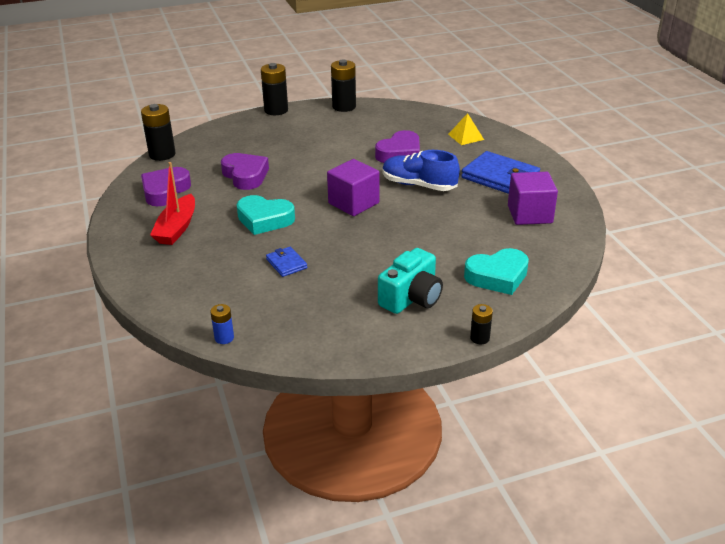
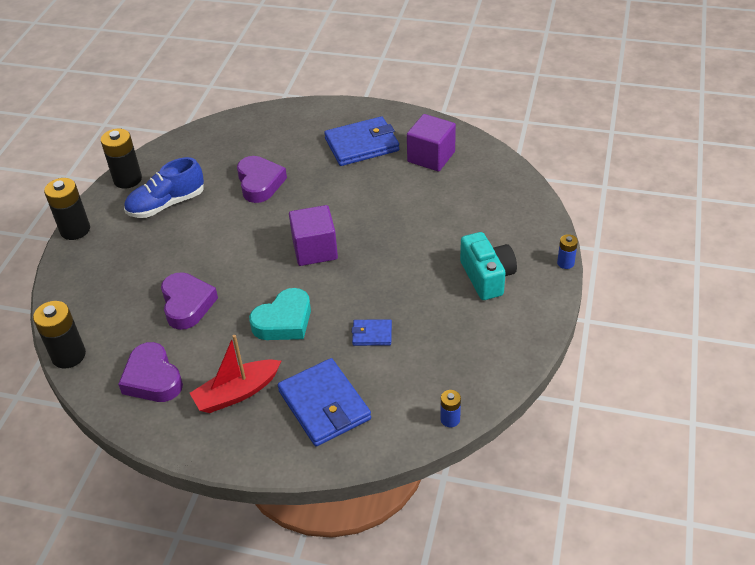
camera: 55 degrees left, 10 degrees up
(177, 228) = (237, 393): red boat -> red boat turned 105 degrees clockwise
(193, 270) = (324, 405): none -> blue wallet
(245, 175) = (187, 304): purple heart -> purple heart turned 75 degrees clockwise
(418, 185) = (326, 196): blue shoe -> blue shoe (166, 204)
(465, 137) = (275, 131): yellow pyramid -> none
(479, 338) = (565, 263): black battery -> blue battery
(497, 276) = (498, 216): turquoise heart -> none

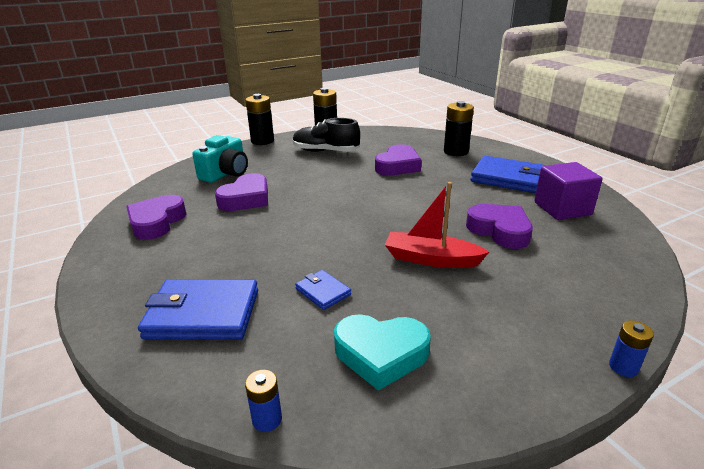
camera: 45 degrees right, 15 degrees down
(68, 355) = (150, 187): black battery -> black battery (456, 151)
(166, 204) = (325, 151): blue shoe -> black shoe
(237, 393) = (175, 262): red boat -> red boat (431, 259)
(284, 321) = (280, 242): turquoise heart -> turquoise heart (381, 354)
(315, 250) = (374, 215): purple cube -> none
(324, 405) = (203, 314): blue wallet -> blue wallet turned 75 degrees clockwise
(415, 206) = (500, 230): none -> purple heart
(487, 277) = (499, 319): turquoise camera -> turquoise camera (225, 173)

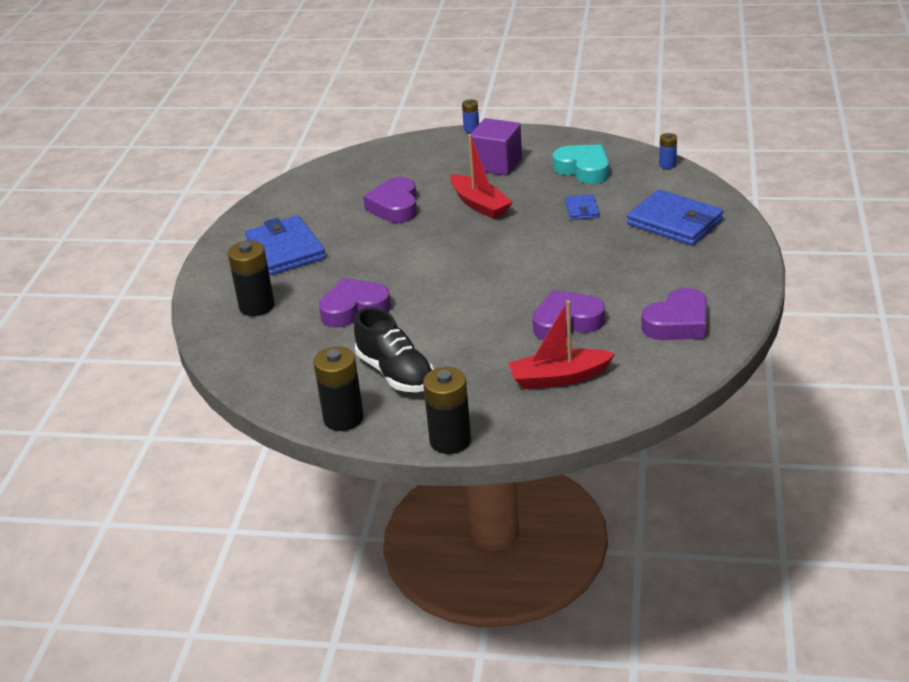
camera: 140 degrees left, 5 degrees up
(225, 173) = (559, 378): turquoise camera -> red boat
(562, 208) = (312, 205): purple cube -> purple cube (497, 164)

